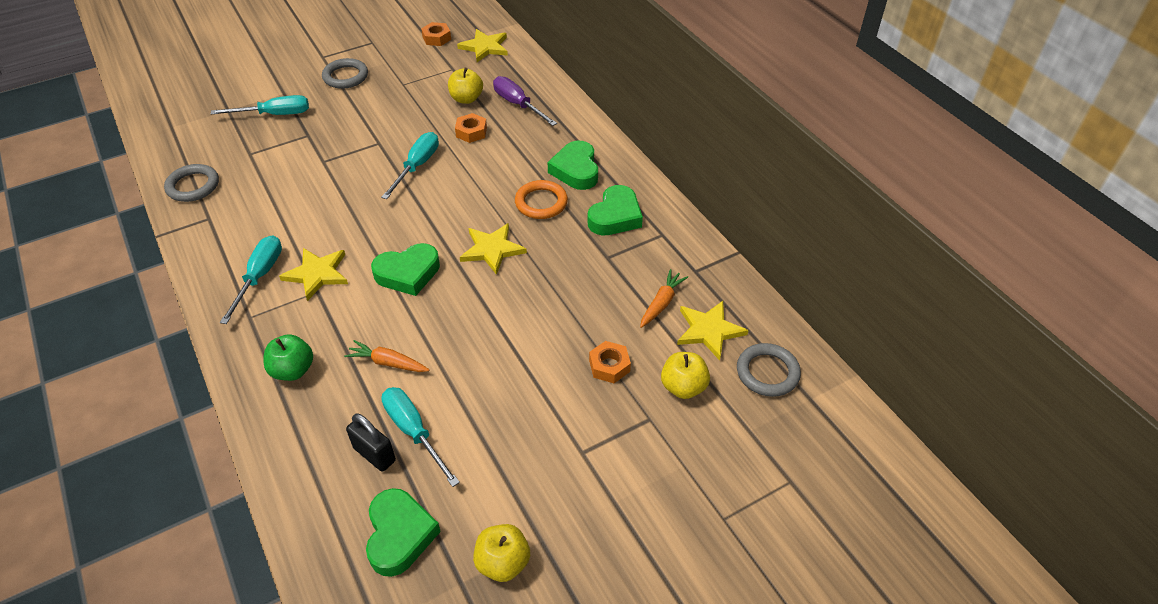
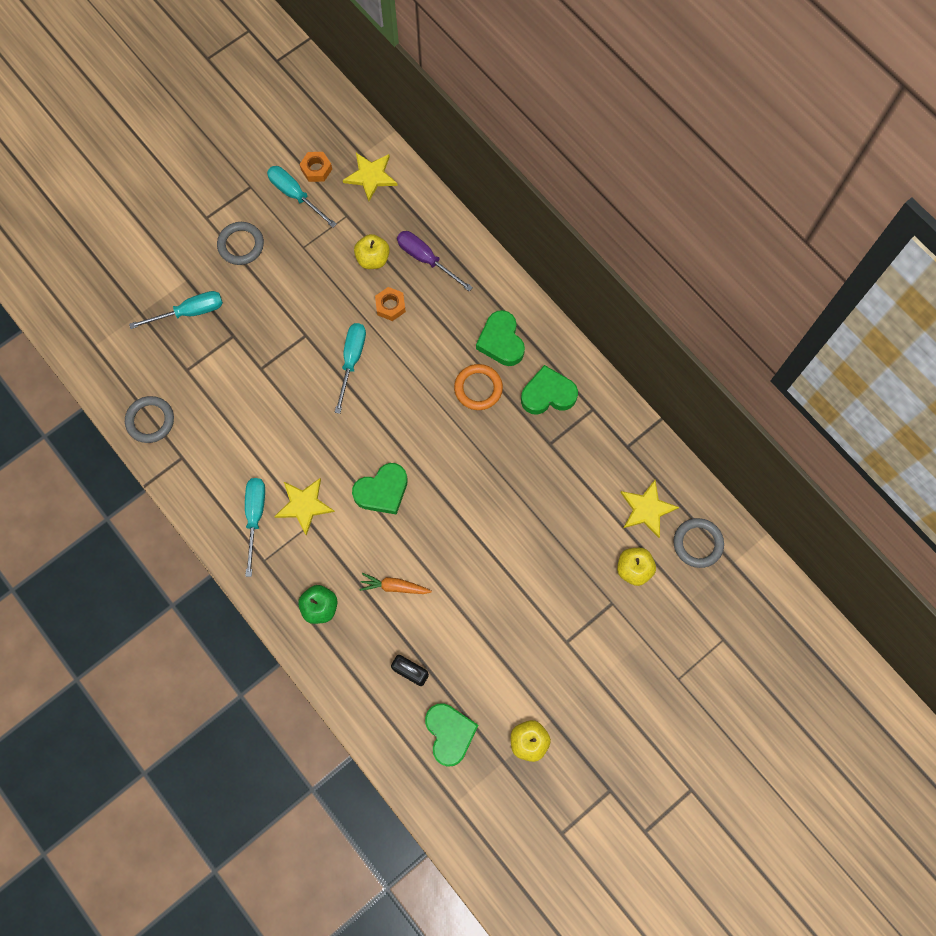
camera: 10 degrees left, 25 degrees up
(414, 432) = (434, 647): turquoise screwdriver -> turquoise screwdriver (295, 195)
(492, 249) = (448, 452): yellow star -> none
(609, 366) = (572, 559): orange nut -> none
(615, 216) = (548, 394): green heart -> green heart turned 120 degrees counterclockwise
(661, 303) = (604, 487): orange carrot -> none

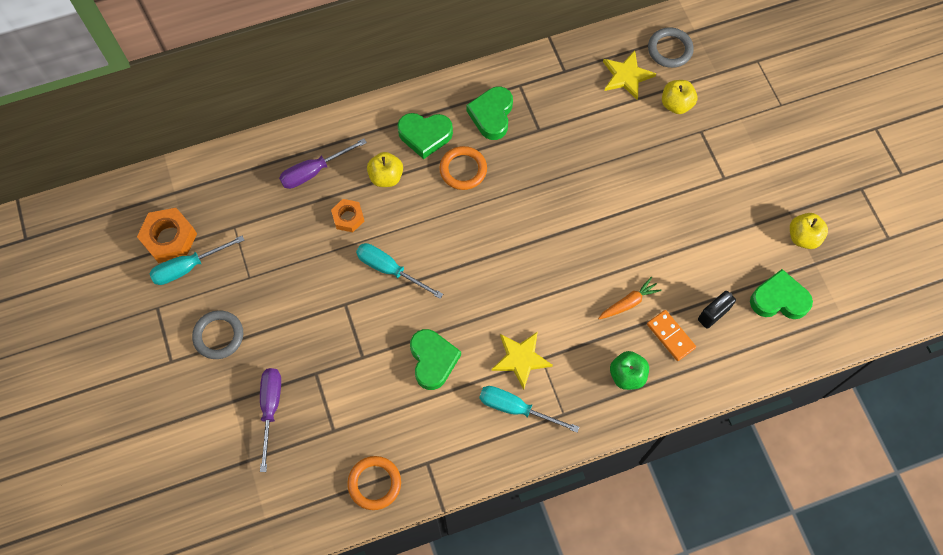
camera: 70 degrees left, 5 degrees down
(150, 420) = (374, 483): grey ring -> orange ring
(190, 312) = (271, 408): turquoise screwdriver -> purple screwdriver
(316, 169) = (169, 238): orange nut -> orange nut, size x1.63
(371, 176) = (202, 191): yellow star -> none
(373, 259) = (292, 217): yellow apple -> yellow apple (386, 177)
(373, 636) = (670, 336): none -> orange domino
(382, 491) = (532, 284): green heart -> green heart (433, 360)
(394, 586) = (628, 302): orange carrot -> orange carrot turned 150 degrees counterclockwise

